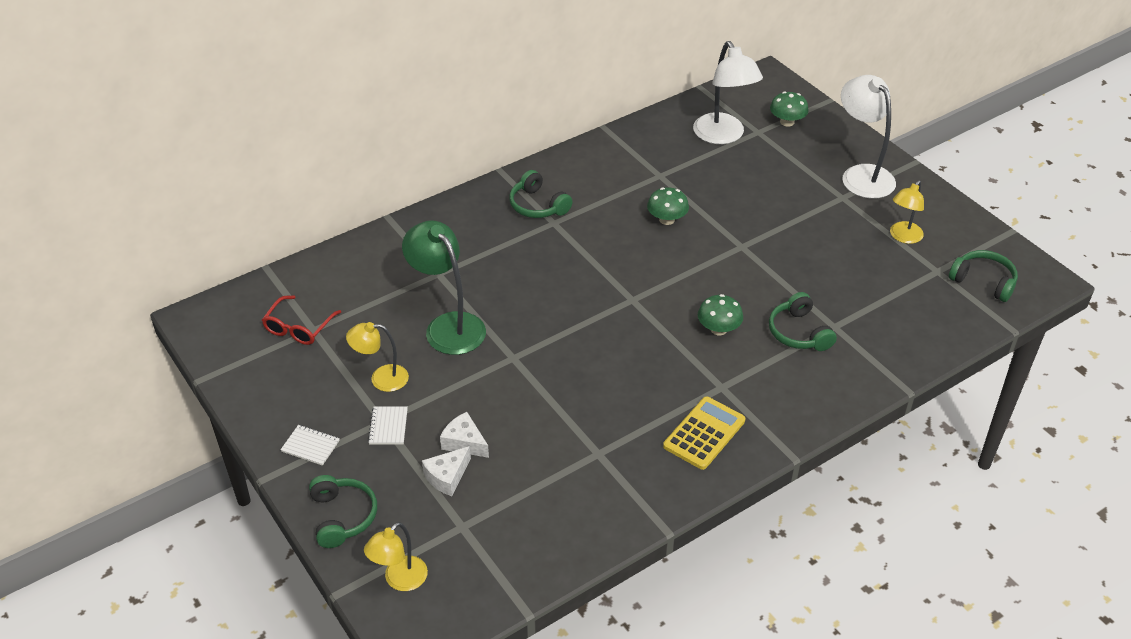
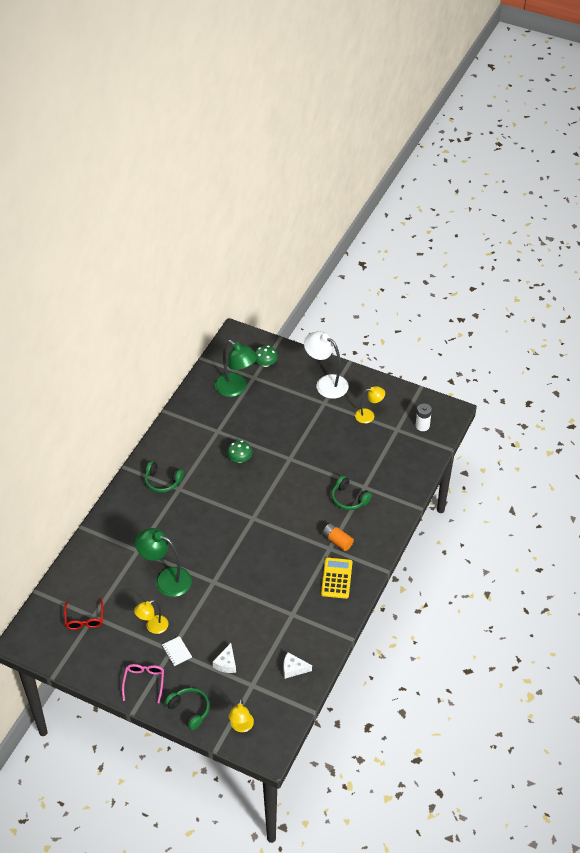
camera: 30 degrees left, 5 degrees up
(310, 446) = (144, 682): white notebook -> pink glasses
(464, 442) = (222, 641): white cheese -> white cheese (293, 669)
(718, 329) = (308, 515): green mushroom -> none
(723, 136) = (236, 388): white lamp -> green lamp
(741, 382) = (337, 541): none -> orange battery
(903, 237) = (369, 415): yellow lamp -> yellow lamp turned 105 degrees counterclockwise
(983, 281) = (422, 426): green headphones -> white battery

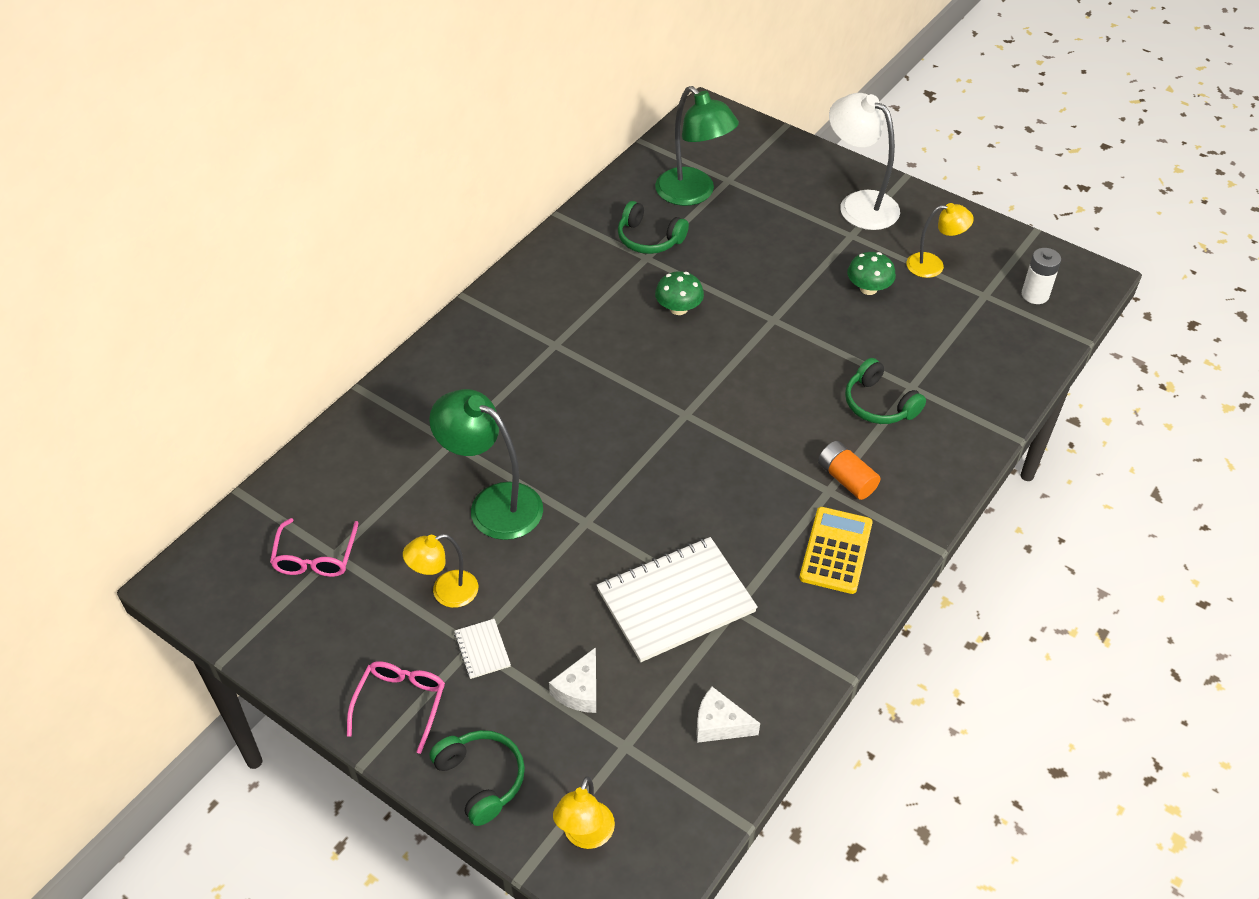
camera: 10 degrees right, 0 degrees up
(84, 619) = (315, 558): red glasses -> pink glasses
(162, 481) = (527, 328): green headphones -> green headphones (649, 239)
(264, 614) = (676, 601): none -> white notebook
(265, 363) = (753, 161): green mushroom -> green mushroom (868, 288)

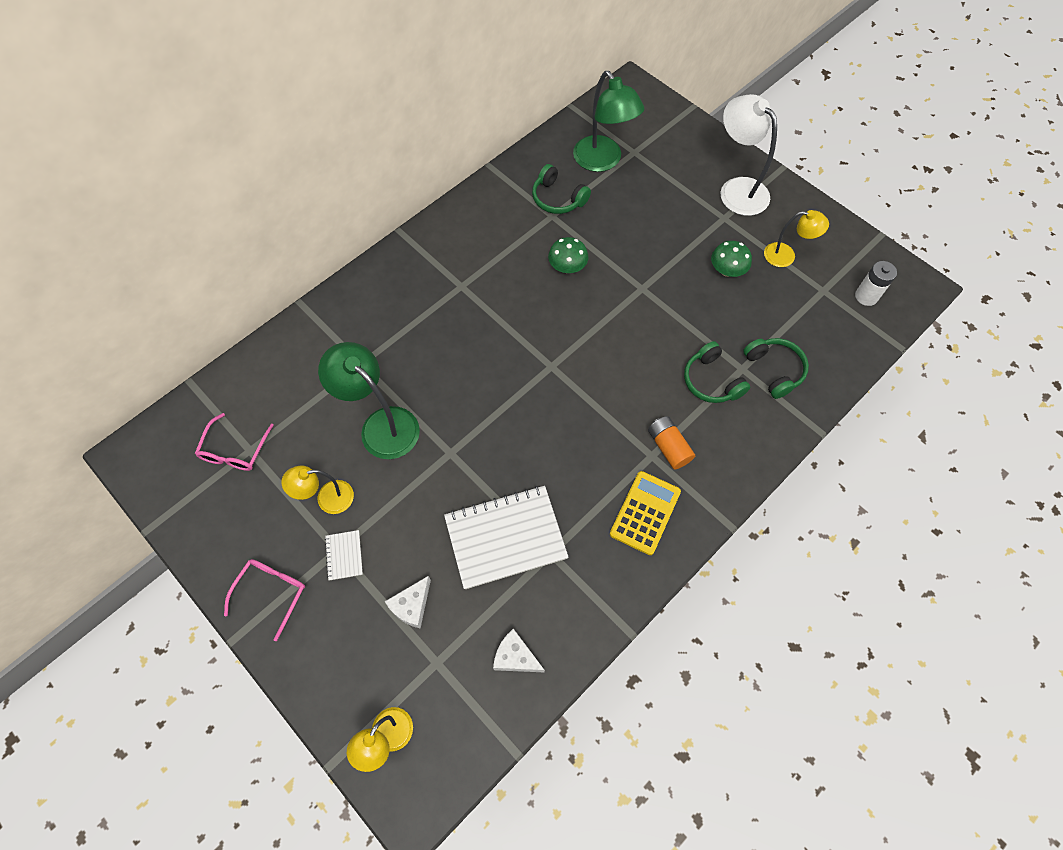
camera: 10 degrees right, 15 degrees up
(481, 779) = (318, 672): green headphones -> green headphones (774, 370)

